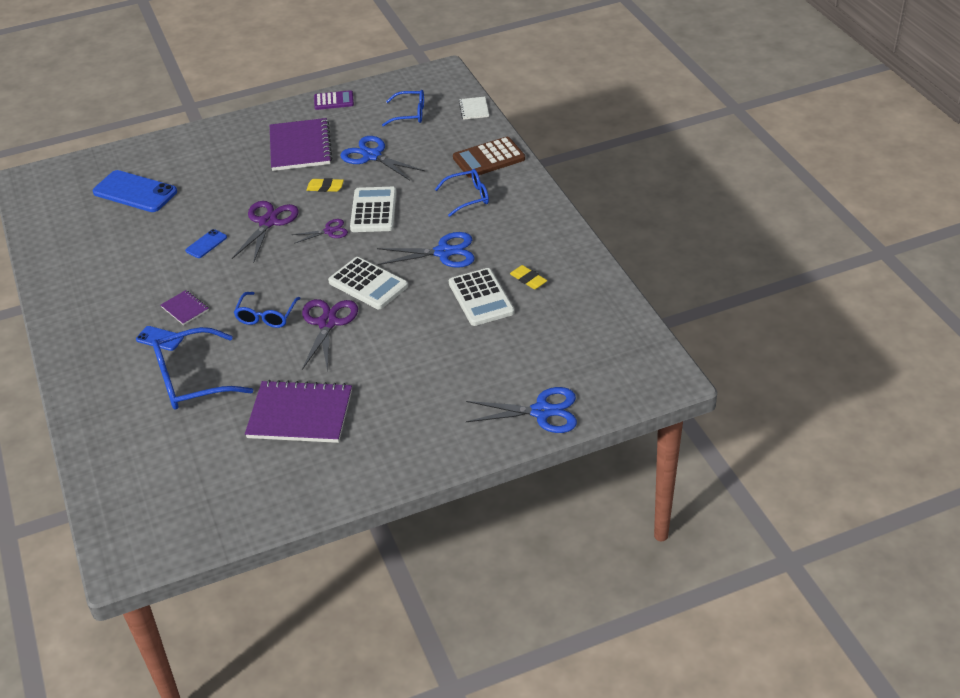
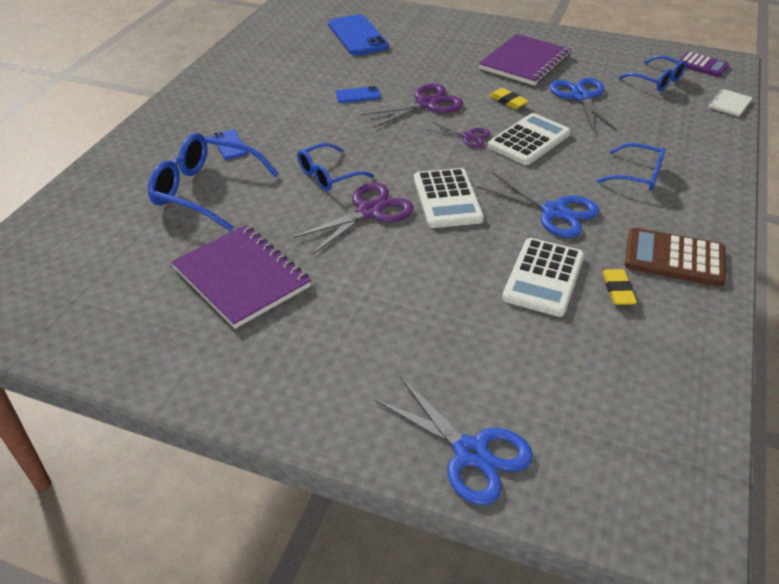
camera: 40 degrees right, 0 degrees up
(185, 308) = (278, 133): purple notebook -> none
(334, 101) = (596, 42): purple calculator -> purple calculator (702, 65)
(489, 158) = (699, 152): brown calculator -> brown calculator (674, 258)

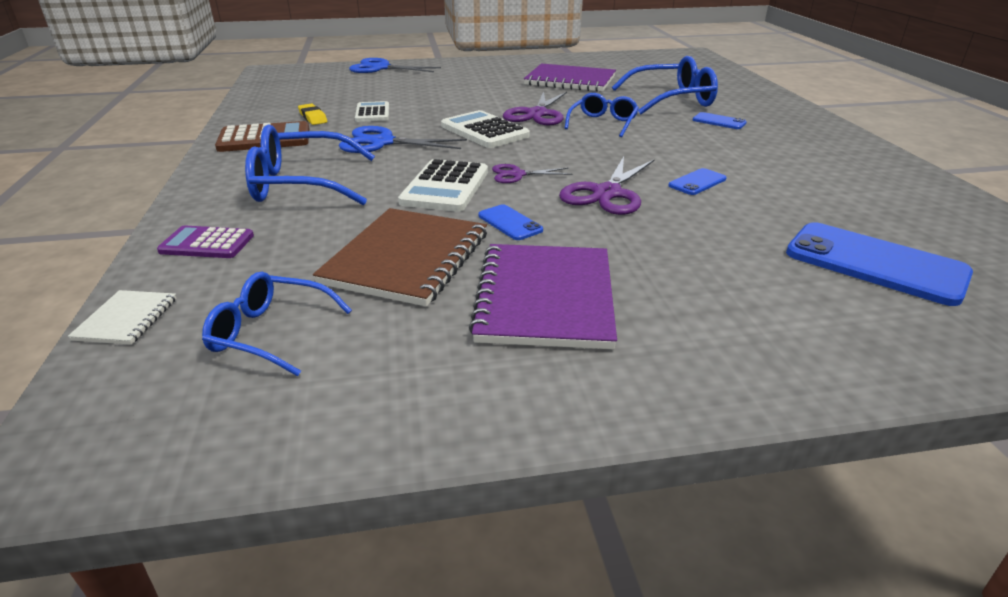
camera: 150 degrees right, 10 degrees down
(508, 101) = (510, 223): yellow eraser -> blue phone
(543, 277) = (372, 113): white calculator -> white calculator, size x0.65
(581, 97) = (407, 258): blue scissors -> brown notebook
(638, 175) = (301, 184): blue glasses -> blue glasses, size x1.61
(702, 65) = (145, 419): purple calculator -> purple calculator (207, 243)

